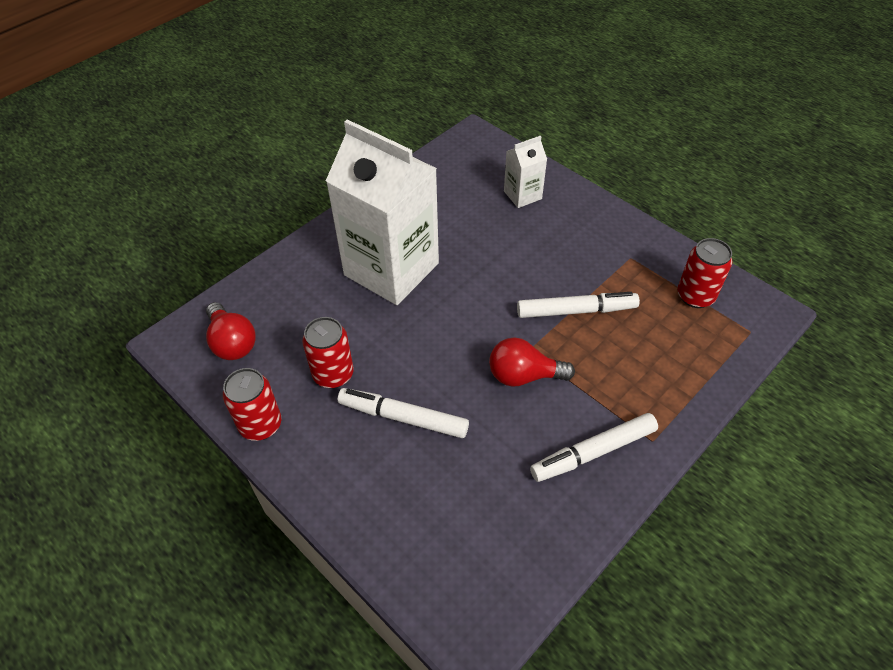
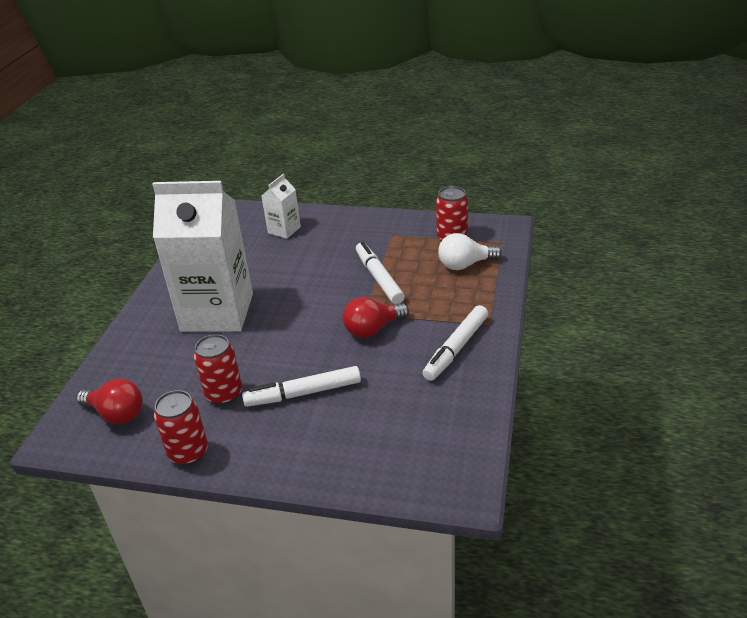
camera: 30 degrees left, 15 degrees down
(576, 311) = (379, 278): white marker -> white marker turned 75 degrees counterclockwise
(683, 342) = (465, 265): none -> white light bulb

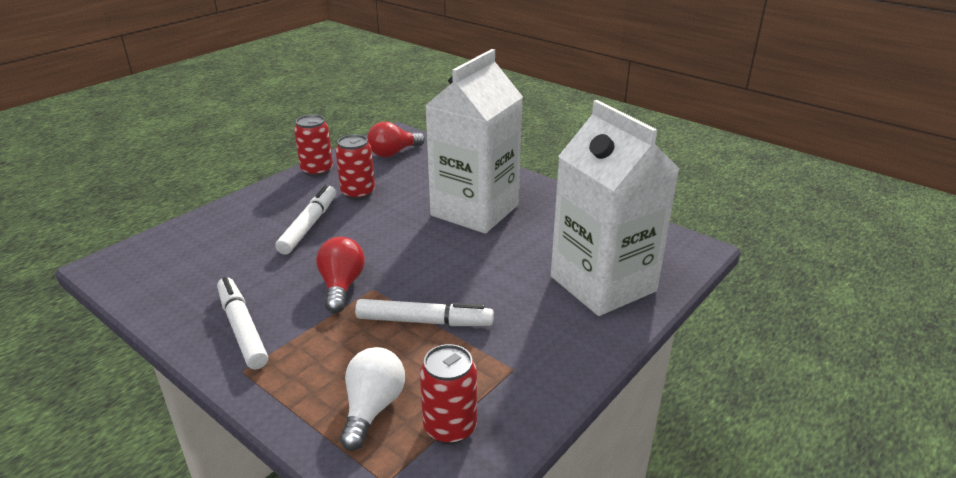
camera: 115 degrees right, 5 degrees down
(284, 230) = (603, 284): white carton -> white carton, size x2.24

